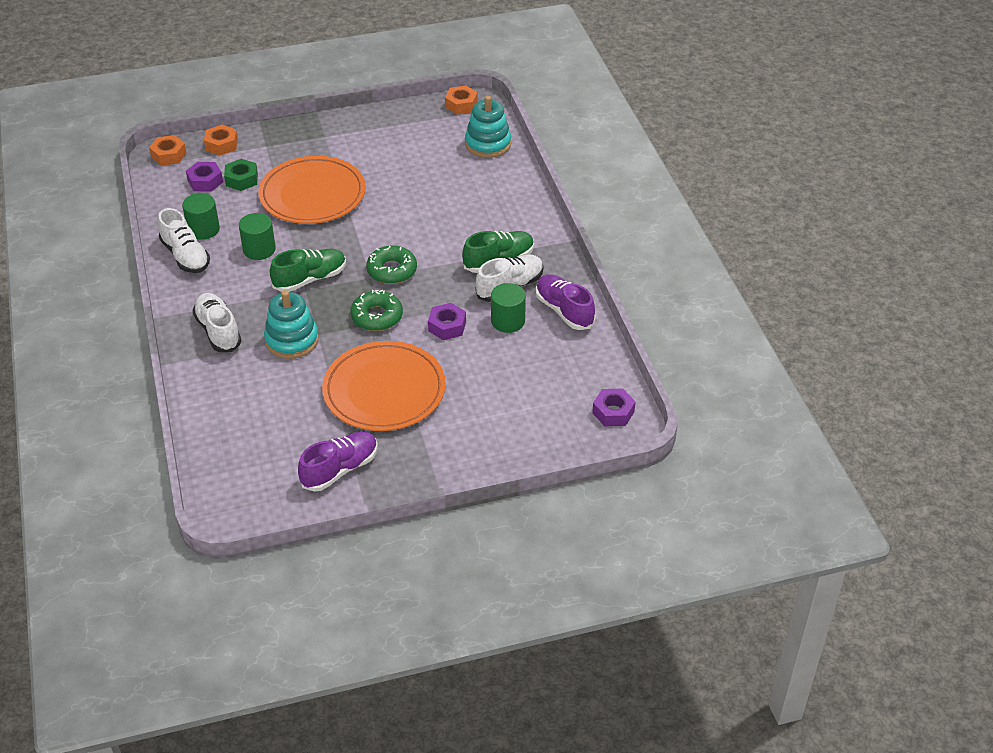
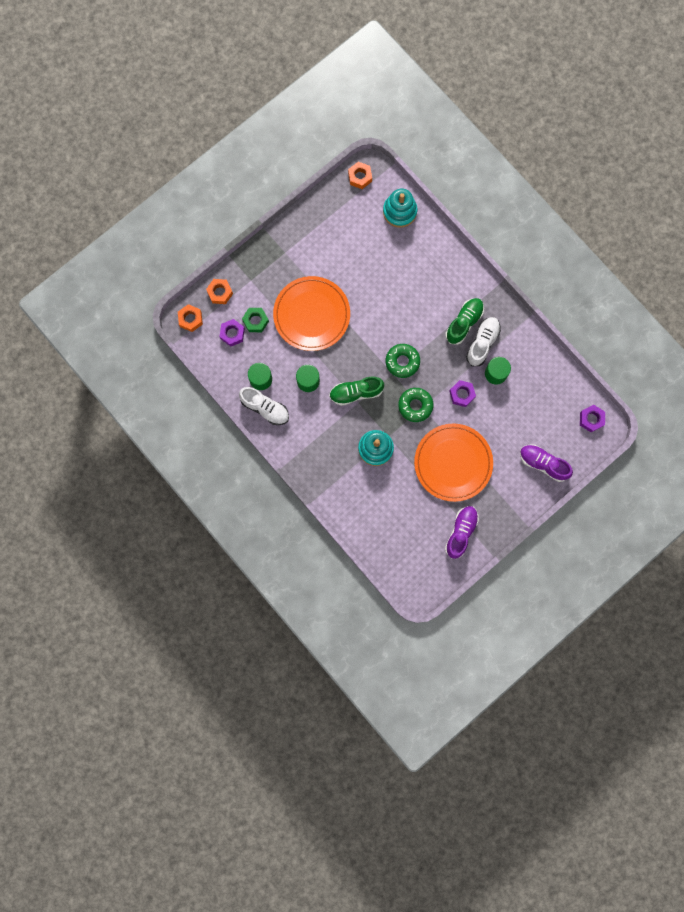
camera: 25 degrees left, 35 degrees up
(218, 331) = (327, 461): white shoe -> none
(310, 279) = (356, 392): green shoe -> green shoe turned 135 degrees counterclockwise
(564, 311) = (525, 349): purple shoe -> purple shoe (543, 463)

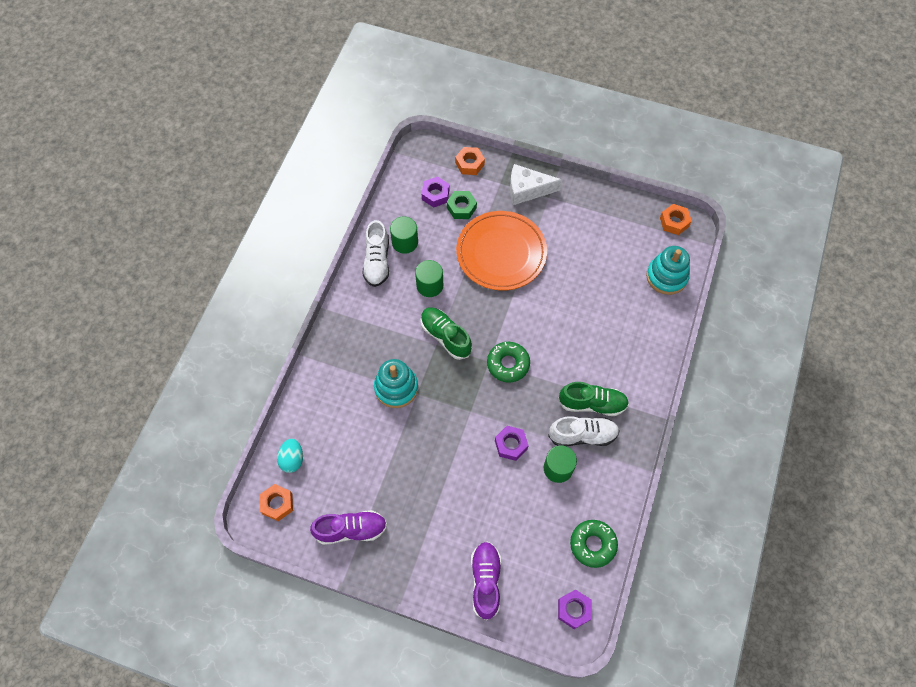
camera: 60 degrees right, 15 degrees down
(190, 319) = (427, 153): orange nut -> orange nut (277, 504)
(269, 264) = (527, 190): none -> white cheese
(388, 547) = (292, 459): none -> turquoise egg
(415, 405) = (468, 403): green donut -> green donut (593, 544)
(453, 463) = (427, 477): orange plate -> none

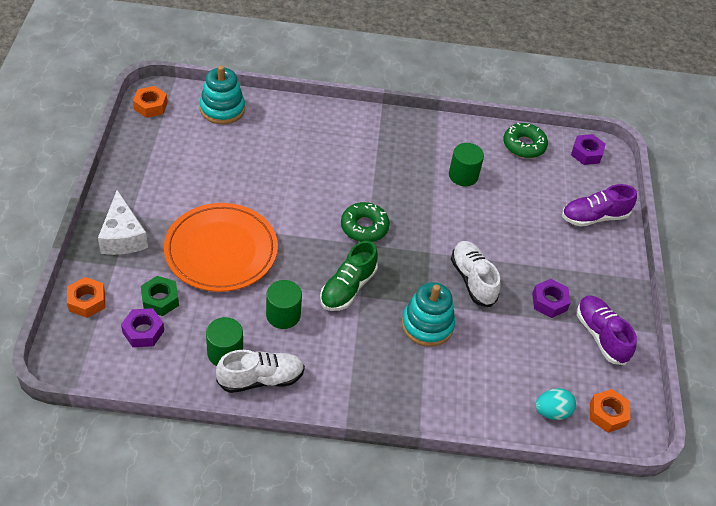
camera: 110 degrees left, 15 degrees down
(511, 445) = (453, 214): purple nut -> purple nut (549, 302)
(582, 435) = (422, 160): white shoe -> white shoe (473, 280)
(592, 404) = (386, 156): green shoe -> none

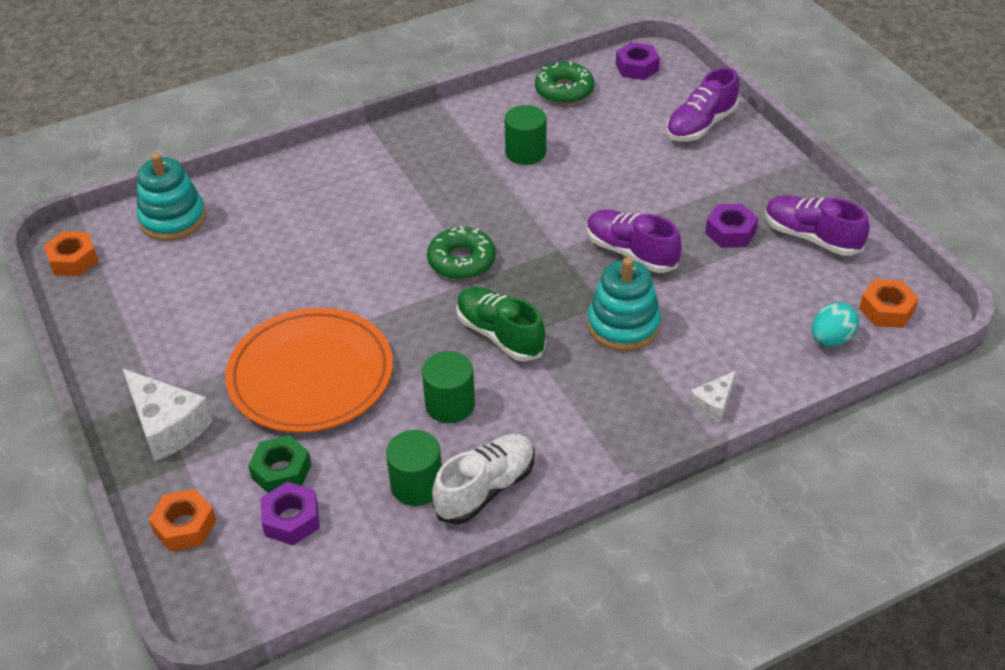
camera: 25 degrees left, 5 degrees down
(348, 288) = (500, 335): green shoe -> green shoe turned 135 degrees clockwise
(439, 409) = (713, 404): none -> white cheese
(473, 280) = (631, 253): white shoe -> purple shoe

